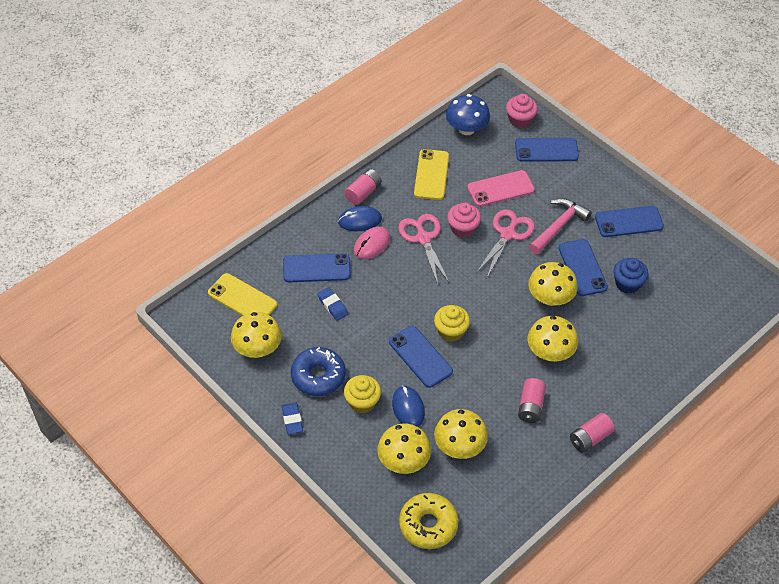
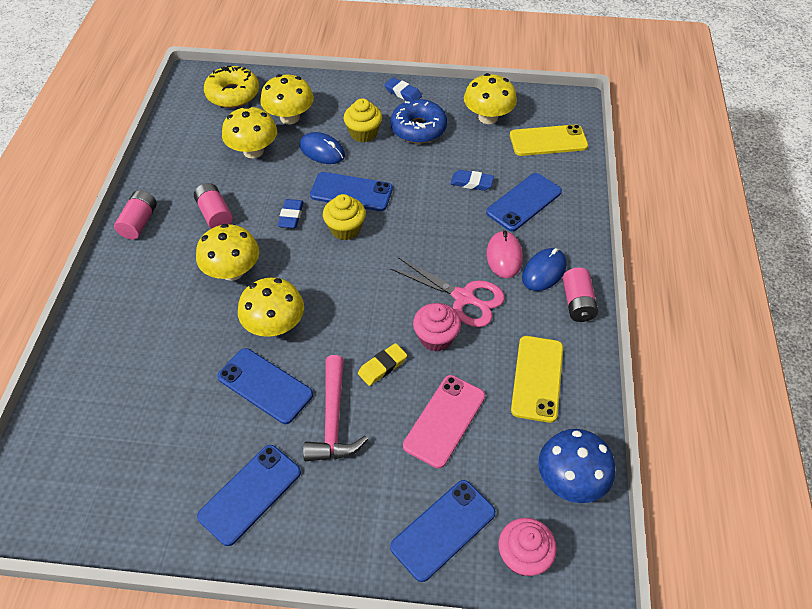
camera: 140 degrees right, 0 degrees up
(431, 175) = (537, 378): yellow phone -> yellow phone turned 45 degrees clockwise
(478, 367) = (291, 216): none -> blue eraser
(508, 234) = (382, 366): pink scissors -> yellow eraser
(627, 284) = (197, 403): blue cupcake -> none

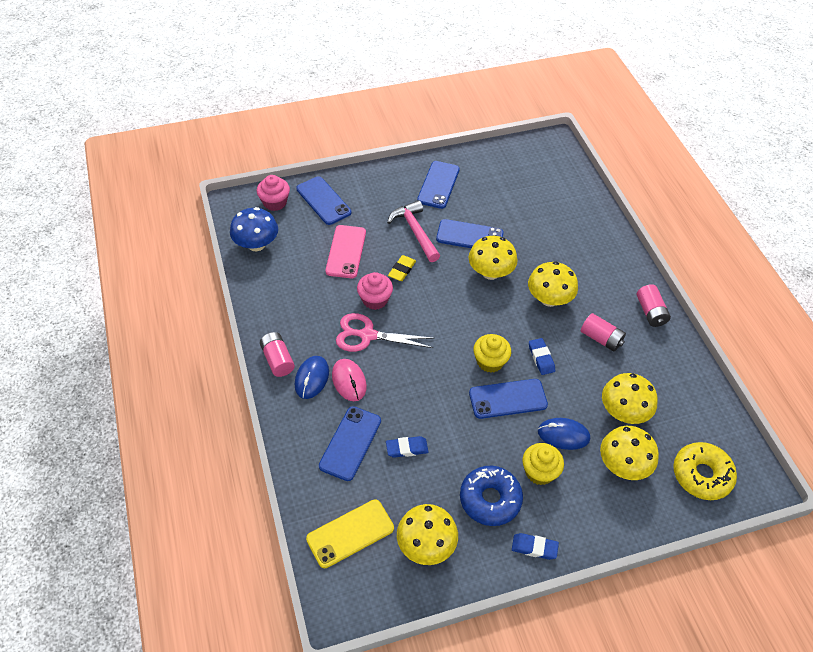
camera: 155 degrees right, 0 degrees up
(443, 529) = (323, 201): blue phone -> blue phone turned 60 degrees counterclockwise
(537, 378) = (293, 295): yellow phone -> none

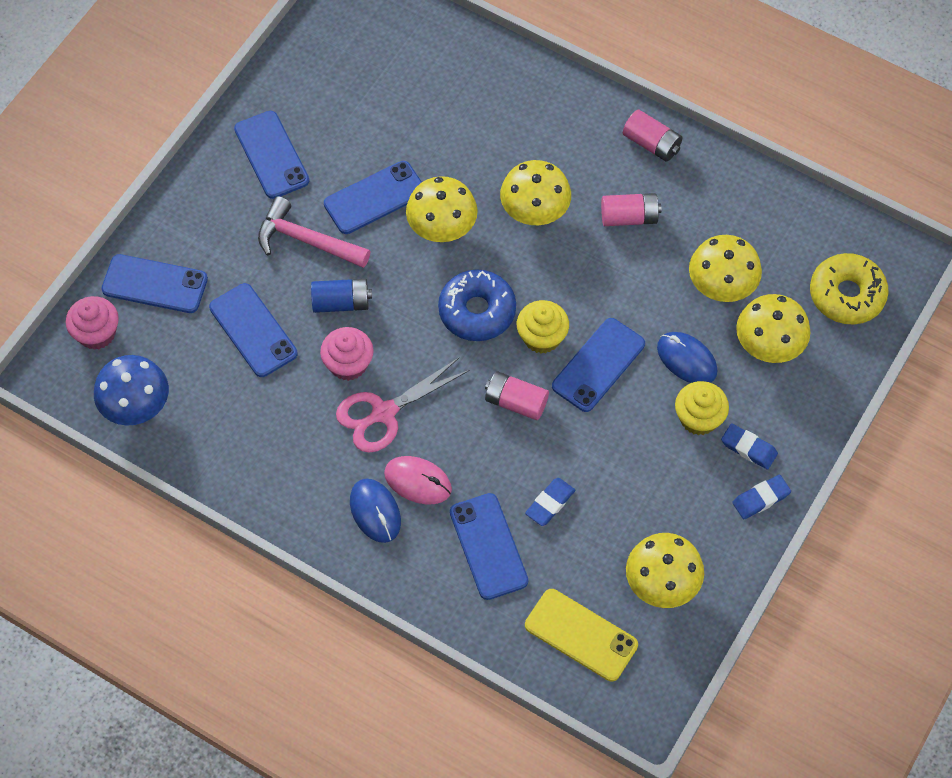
camera: 40 degrees left, 10 degrees up
(277, 360) = (316, 522): pink battery -> pink battery (516, 402)
(346, 252) = (253, 330): pink phone -> blue phone
(350, 533) = (581, 635): yellow phone -> yellow phone turned 75 degrees counterclockwise
(402, 270) = (341, 303): yellow eraser -> blue battery
(490, 499) = (678, 486): blue donut -> blue donut (477, 311)
(541, 358) = (589, 290): blue eraser -> blue eraser (748, 448)
(563, 435) = (686, 359): blue mouse -> blue mouse turned 75 degrees clockwise

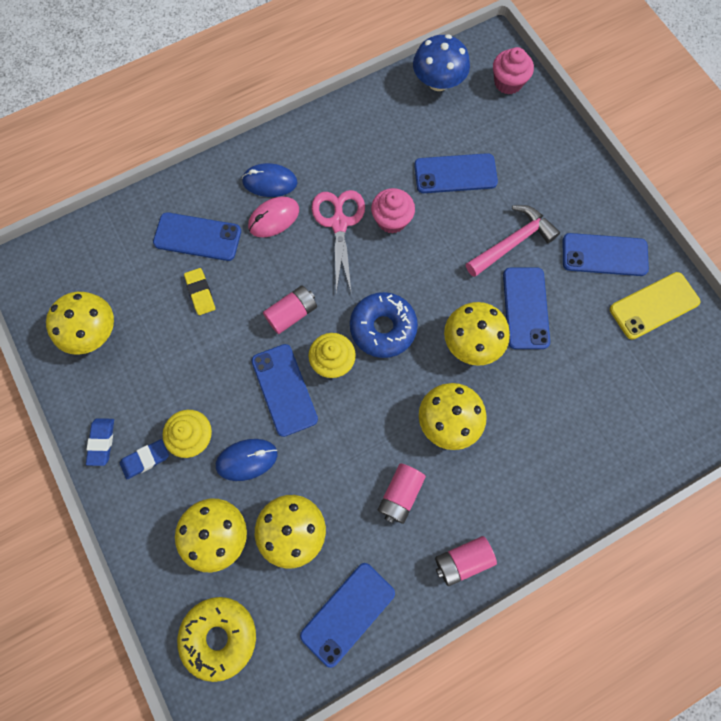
camera: 120 degrees right, 10 degrees up
(155, 284) = (529, 131): blue phone -> blue phone (348, 613)
(341, 303) = (445, 240): blue battery -> none
(550, 503) = (200, 293): blue eraser -> yellow eraser
(581, 635) = (97, 259): yellow phone -> yellow phone (654, 306)

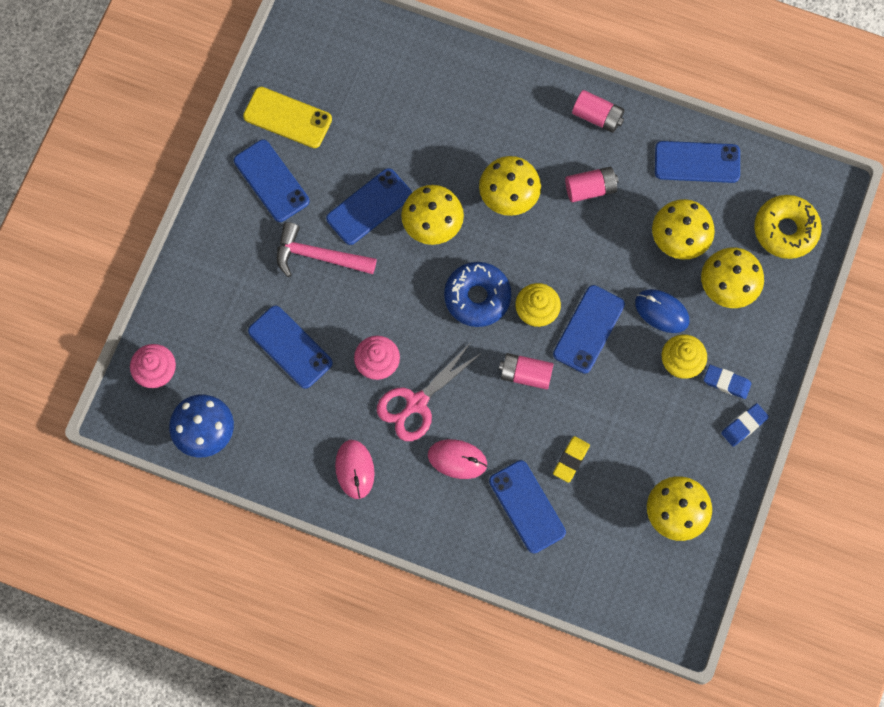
camera: 130 degrees left, 0 degrees up
(270, 182) = (427, 492): blue mouse -> none
(328, 150) = (354, 469): none -> pink mouse

